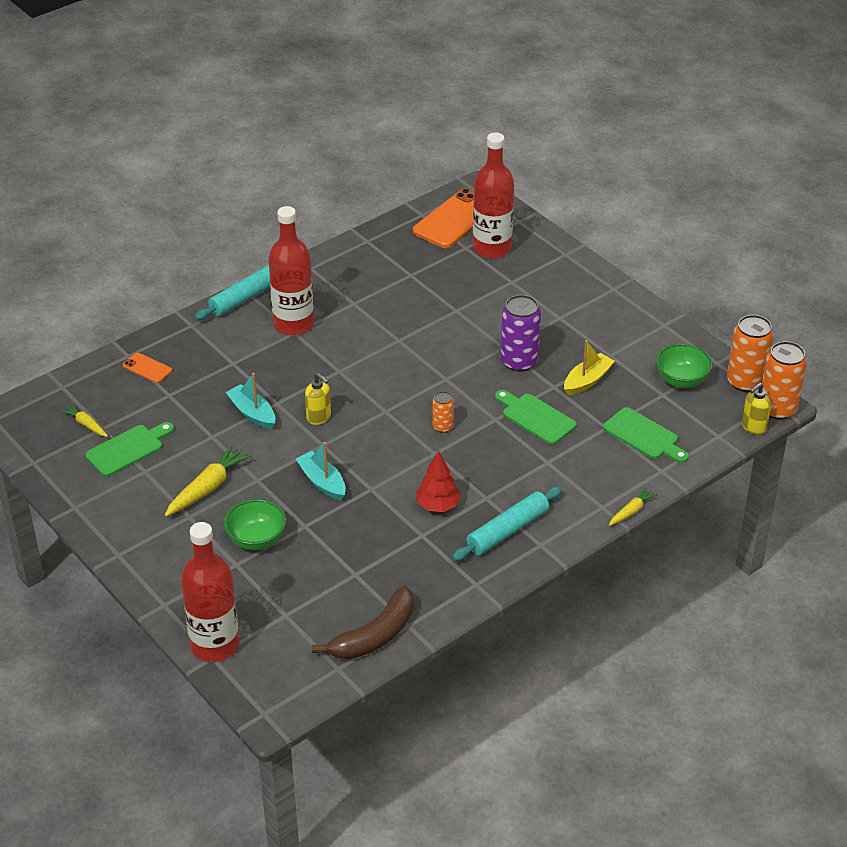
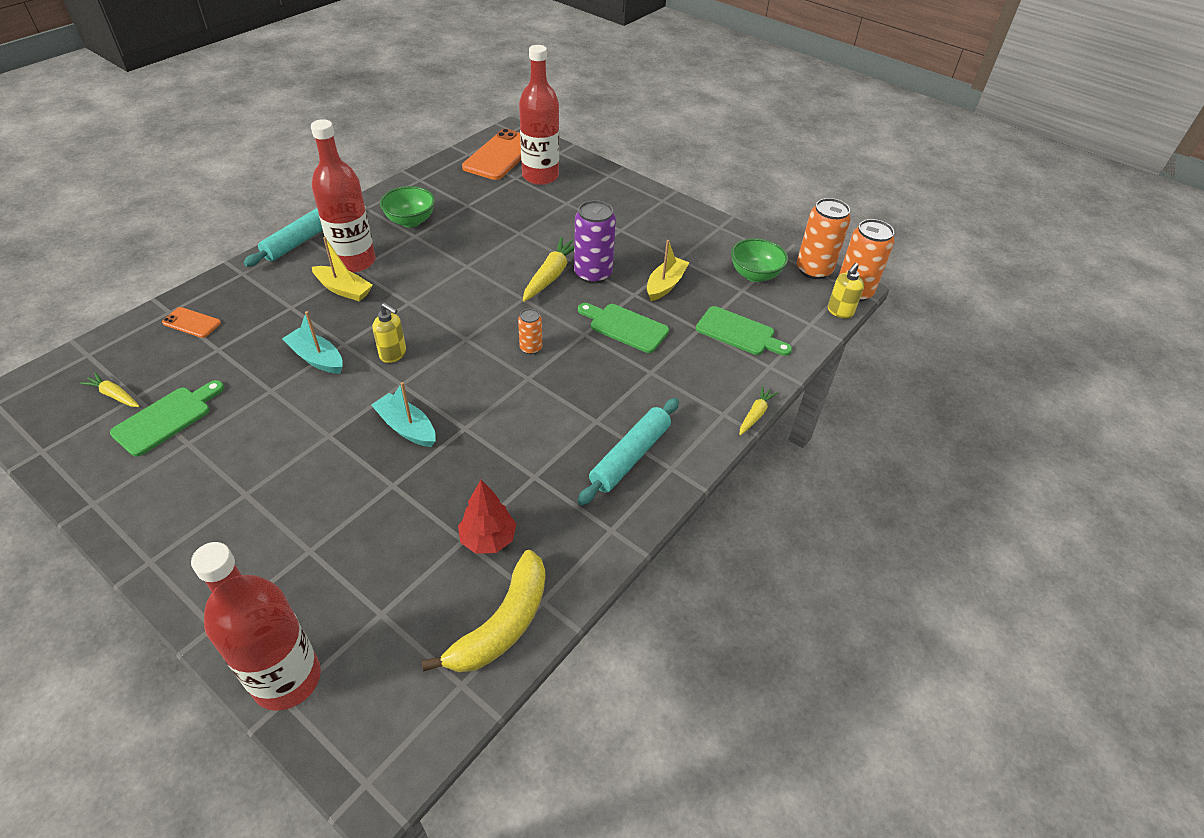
camera: 15 degrees left, 5 degrees up
(208, 487) = (268, 453): yellow carrot -> yellow carrot (551, 275)
(256, 540) = (333, 512): green bowl -> green bowl (410, 221)
(281, 351) = (344, 289): none -> yellow boat
(375, 635) = (502, 624): brown banana -> yellow banana
(438, 506) = (544, 438): red tree -> red tree (488, 539)

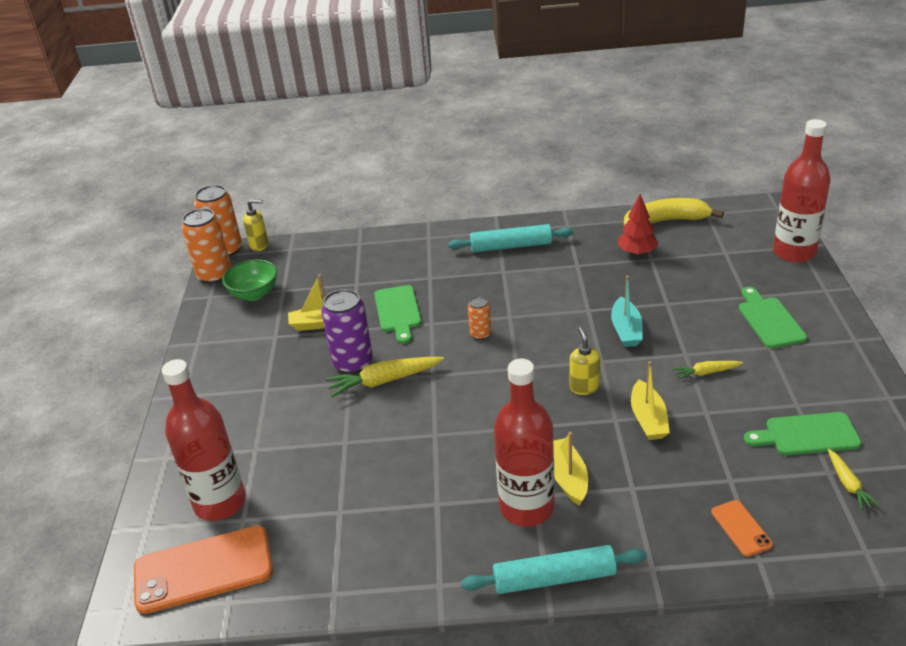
camera: 125 degrees left, 10 degrees down
(316, 358) = (648, 419): turquoise boat -> yellow boat
(410, 221) = (418, 528): green bowl -> none
(739, 333) = (338, 268): green cutting board -> green cutting board (769, 320)
(755, 414) = (412, 228): yellow carrot -> yellow carrot (706, 373)

